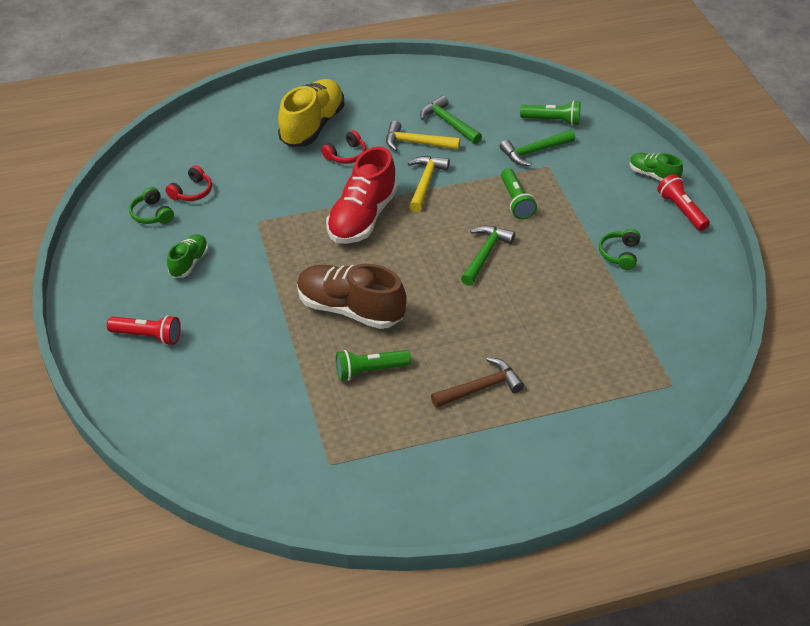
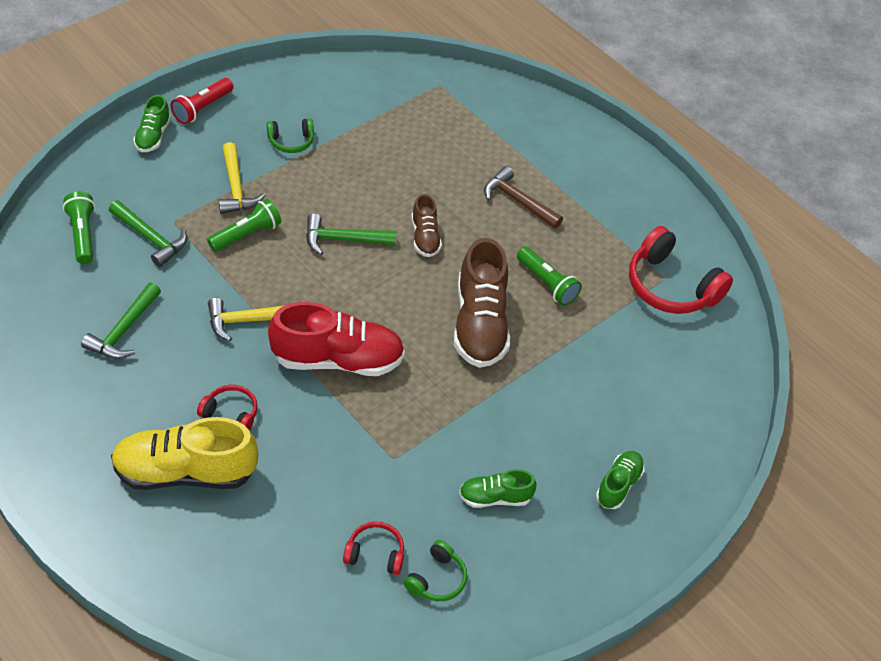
camera: 120 degrees left, 5 degrees up
(148, 336) = (618, 485): red flashlight -> green shoe
(317, 465) = (670, 286): none -> red headphones
(416, 143) = (177, 350): yellow hammer -> yellow hammer (236, 187)
(464, 306) = (425, 237): none -> brown shoe

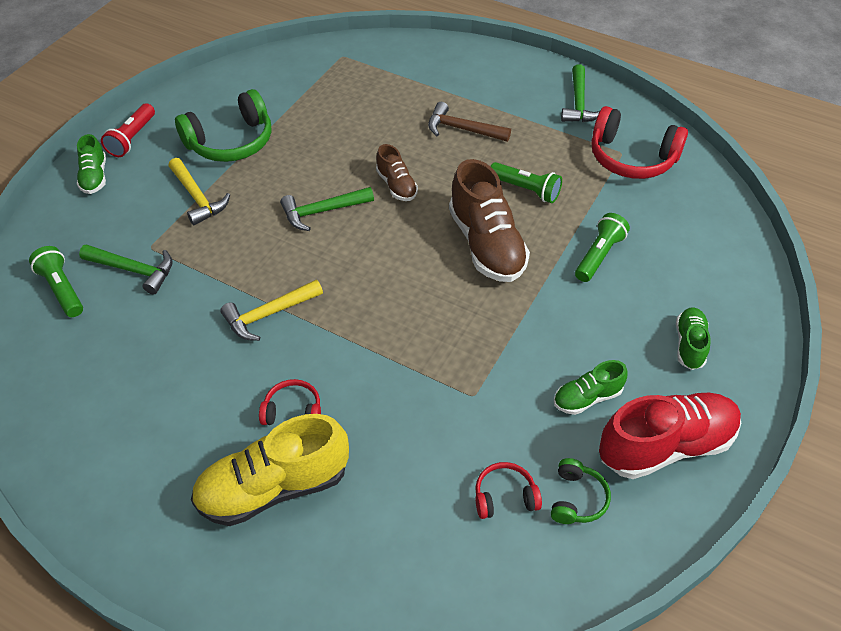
camera: 15 degrees left, 0 degrees up
(124, 330) = (145, 367): green hammer -> green hammer (578, 103)
(247, 234) = (228, 236): green flashlight -> green flashlight (599, 255)
(291, 141) = (231, 142): green headphones -> green headphones, size x1.91
(337, 360) = (372, 322): red shoe -> red shoe (665, 446)

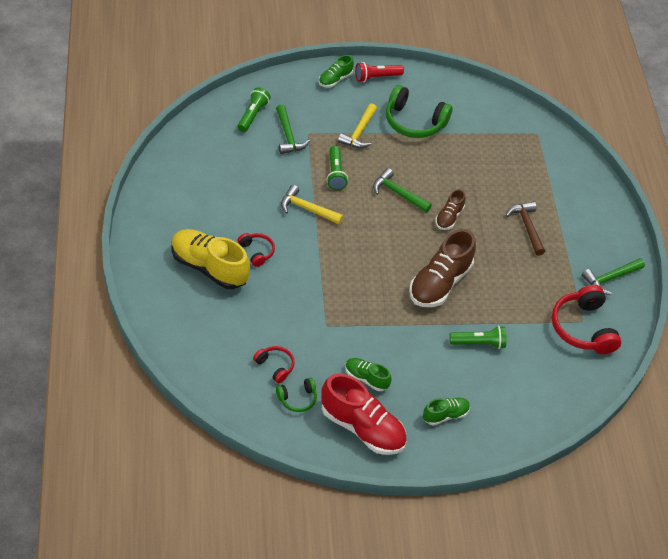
camera: 50 degrees right, 0 degrees up
(526, 190) = (502, 283): green flashlight -> green flashlight (335, 174)

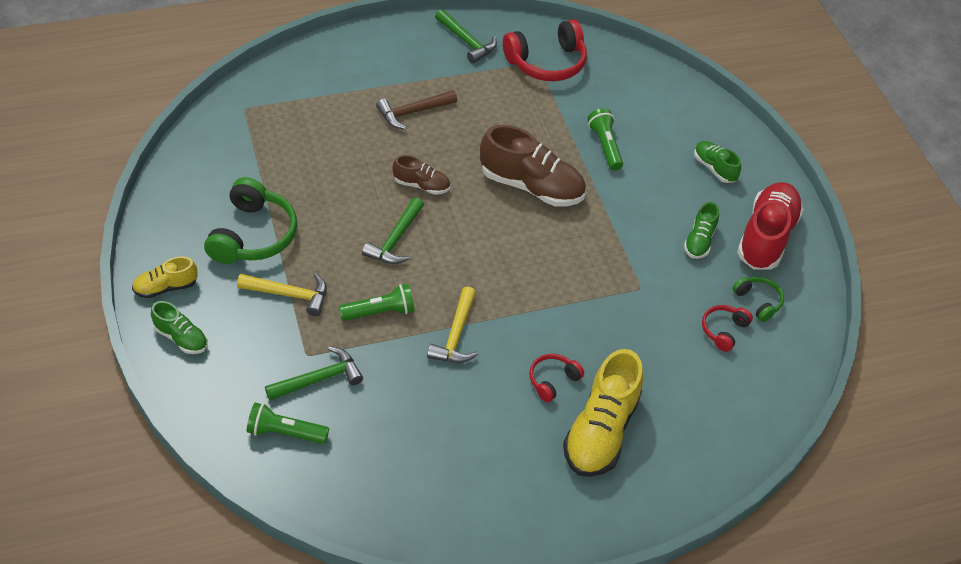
camera: 100 degrees left, 0 degrees up
(376, 77) = (166, 287): red flashlight -> yellow shoe

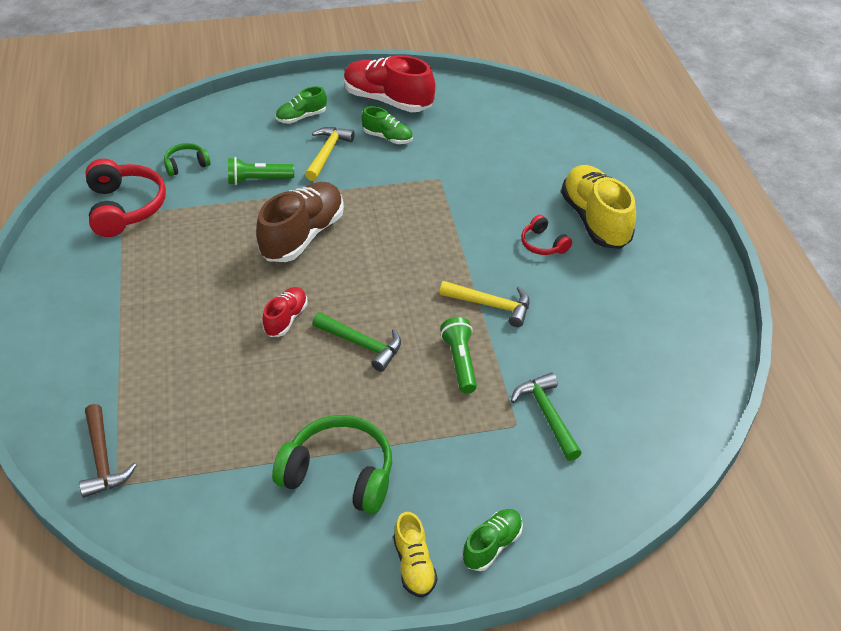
camera: 80 degrees left, 5 degrees down
(285, 432) = (615, 445): green flashlight -> none
(289, 295) = (432, 439): yellow hammer -> yellow hammer (327, 153)
(413, 112) = (171, 320): brown hammer -> brown hammer (102, 459)
(421, 185) = (286, 319): brown shoe -> red shoe
(466, 41) = (68, 267): green hammer -> none
(600, 431) = (595, 220): yellow shoe -> yellow shoe turned 135 degrees counterclockwise
(723, 330) = (488, 138): red headphones -> none
(758, 301) = (458, 115): green headphones -> green headphones (186, 165)

